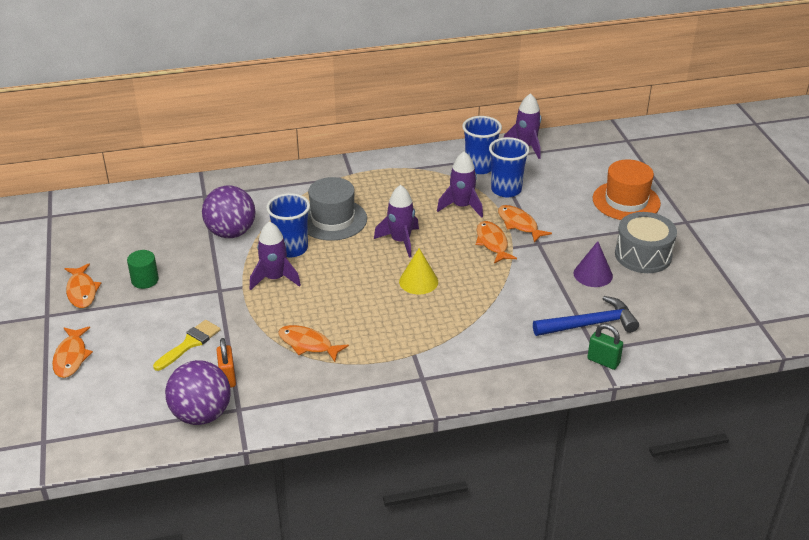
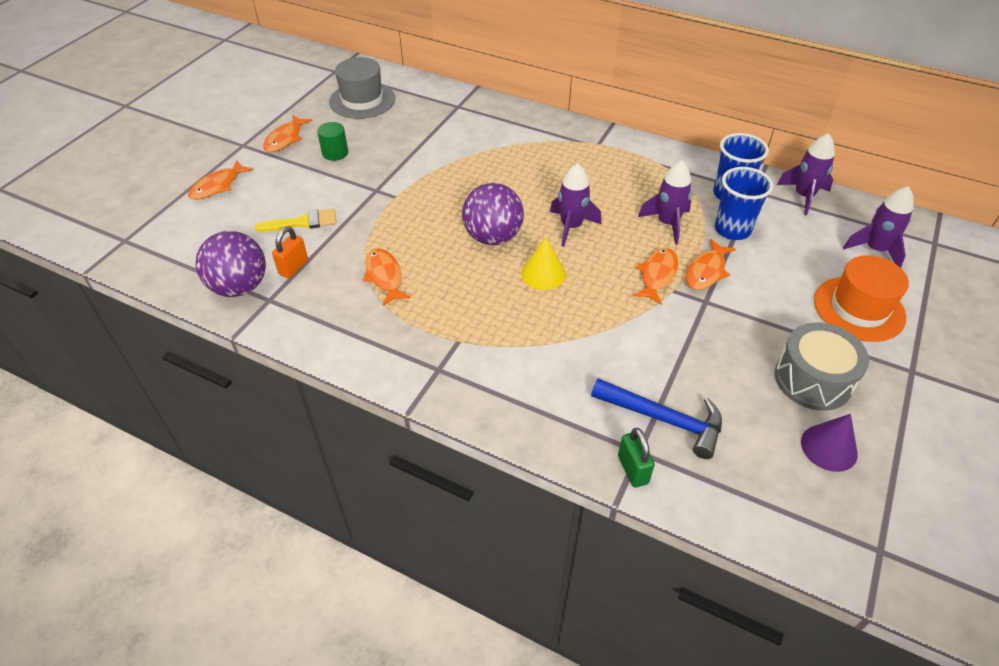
camera: 40 degrees right, 10 degrees up
(231, 233) = (441, 147): purple ball -> purple ball (493, 237)
(275, 278) = (428, 203): purple rocket -> purple rocket (875, 250)
(291, 248) = (471, 184): blue cup -> none
(332, 219) = (534, 176): grey hat -> grey hat (362, 100)
(519, 224) = (706, 271): orange fish -> orange fish turned 150 degrees counterclockwise
(593, 274) = (729, 367): purple cone -> purple cone (829, 447)

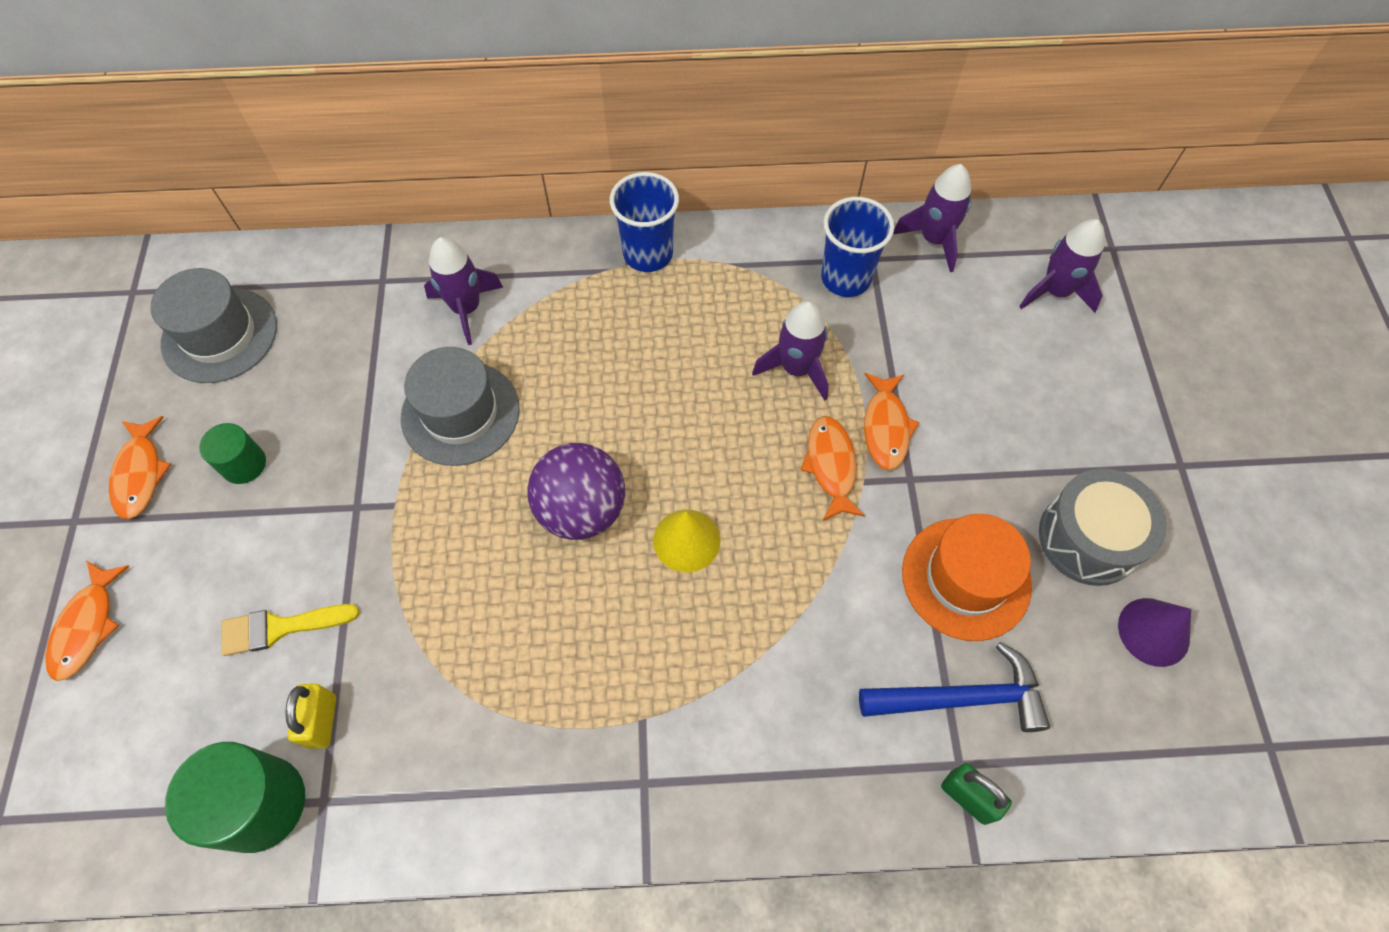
camera: 30 degrees left, 15 degrees up
(239, 287) = (260, 804): purple ball -> green cylinder
(293, 267) = (322, 721): orange padlock -> yellow padlock
(303, 222) = (280, 627): yellow brush -> yellow brush turned 150 degrees counterclockwise
(384, 276) = (471, 663): orange fish -> none
(458, 172) = (460, 413): none -> grey hat
(571, 227) = (676, 437): purple rocket -> purple rocket (466, 309)
(732, 229) = (879, 339): blue cup -> blue cup (648, 254)
(859, 308) = (1083, 398): orange hat -> orange hat (966, 578)

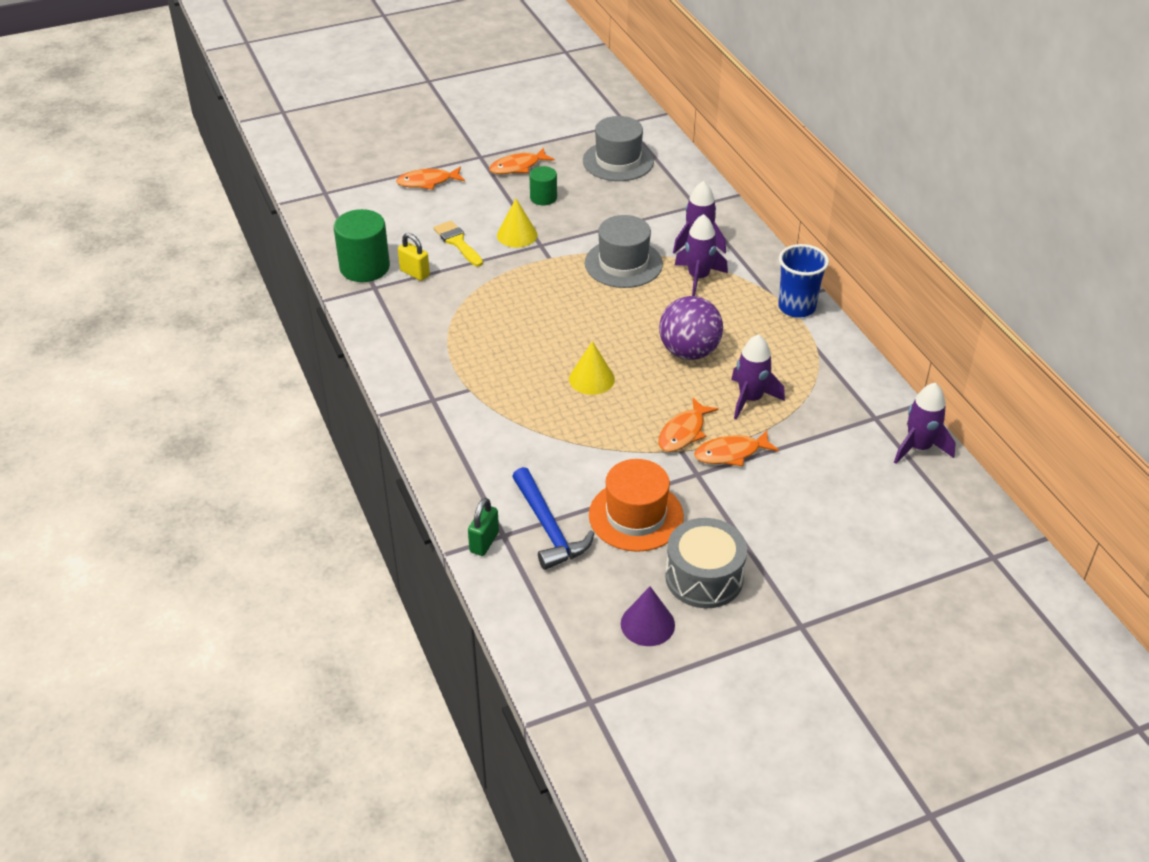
camera: 70 degrees right, 20 degrees down
(313, 532) = (517, 235): none -> yellow cone
(322, 721) = (415, 273): yellow padlock -> yellow padlock turned 60 degrees clockwise
(581, 510) = (587, 330): purple ball -> purple ball (689, 352)
(831, 466) = (683, 432): orange fish -> orange fish turned 150 degrees clockwise
(845, 278) = (846, 407): blue cup -> none
(1055, 292) = (919, 527): purple rocket -> purple rocket (698, 277)

